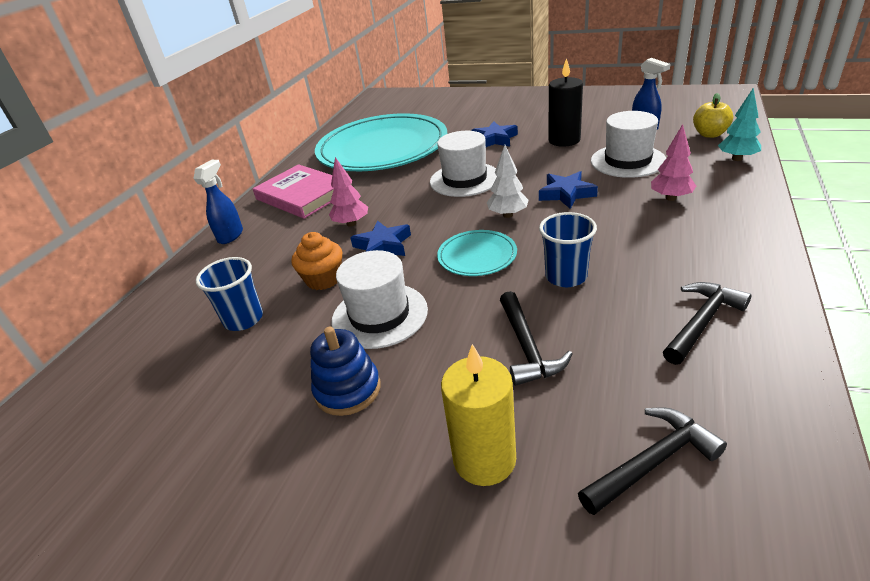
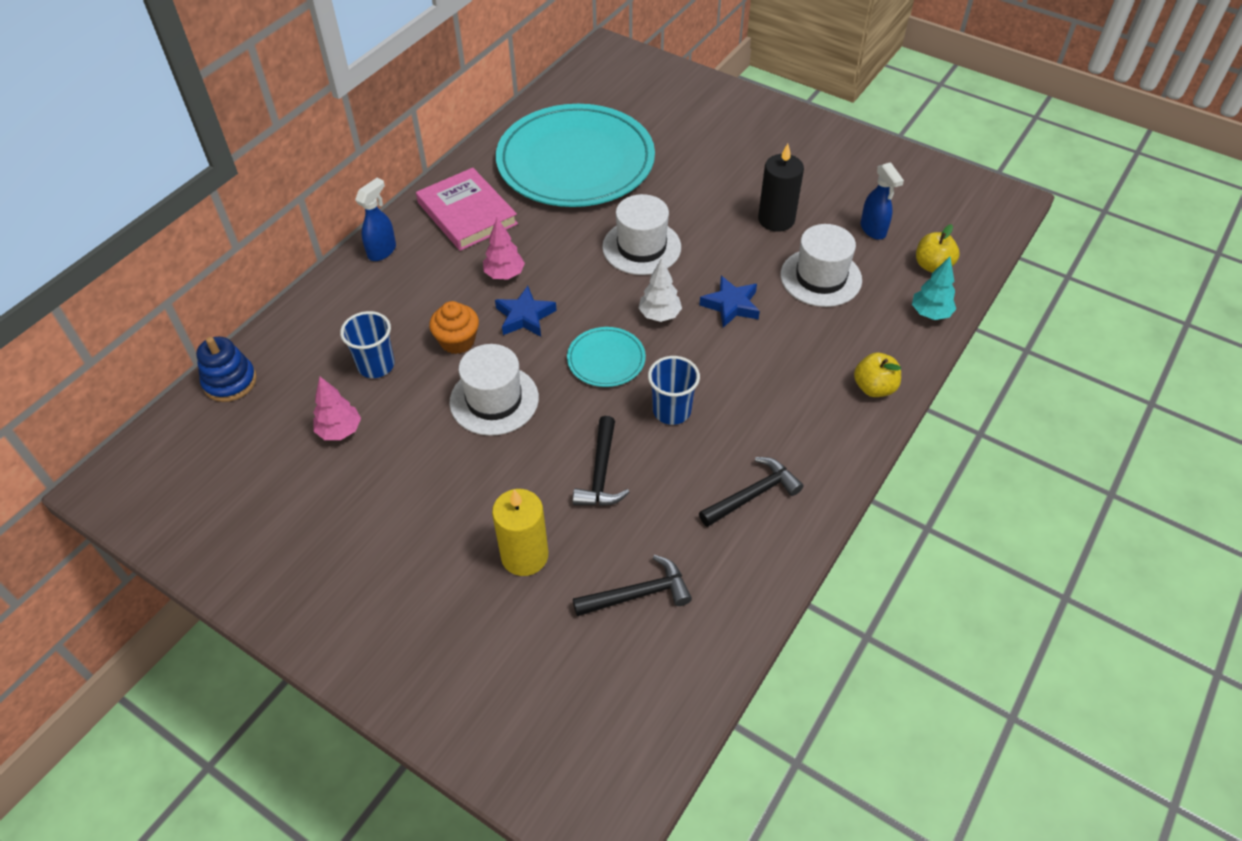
camera: 10 degrees right, 15 degrees up
(347, 390) = (445, 466): blue stacking toy -> blue stacking toy (230, 382)
(494, 139) = (703, 190): blue star -> none
(671, 198) = (826, 346): pink tree -> pink tree (340, 431)
(739, 213) = (874, 388): none -> yellow apple

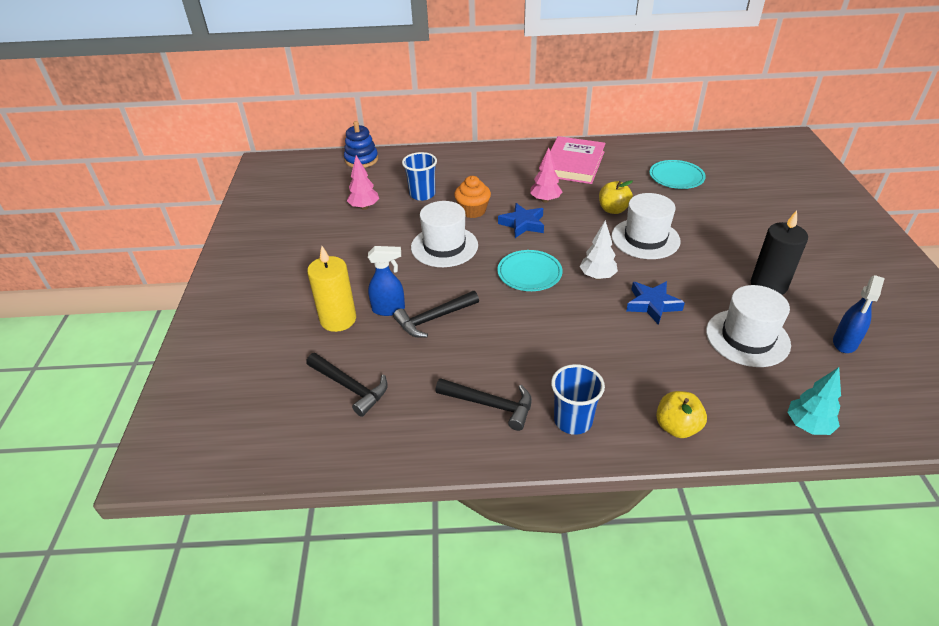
camera: 55 degrees right, 10 degrees down
(382, 251) = (505, 154): blue spray bottle -> blue spray bottle (389, 309)
(575, 161) = (676, 177): turquoise plate -> turquoise plate, size x0.42
(672, 411) = (521, 324): blue cup -> blue cup (573, 420)
(932, 266) = (864, 400): yellow apple -> yellow apple (613, 210)

